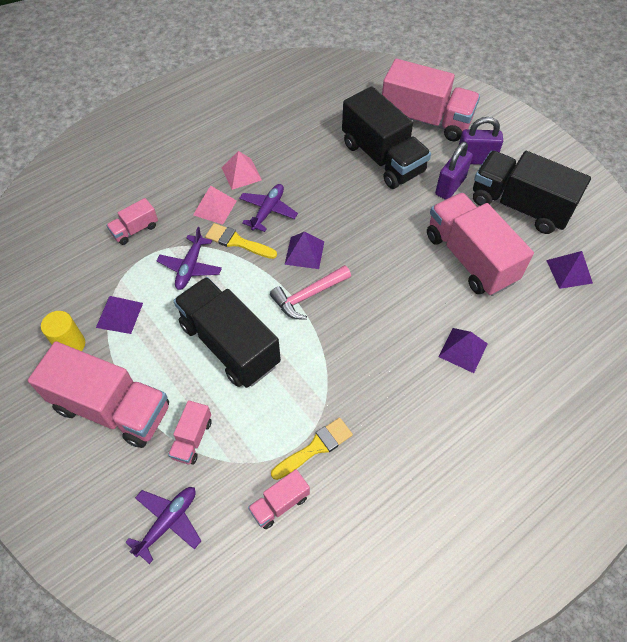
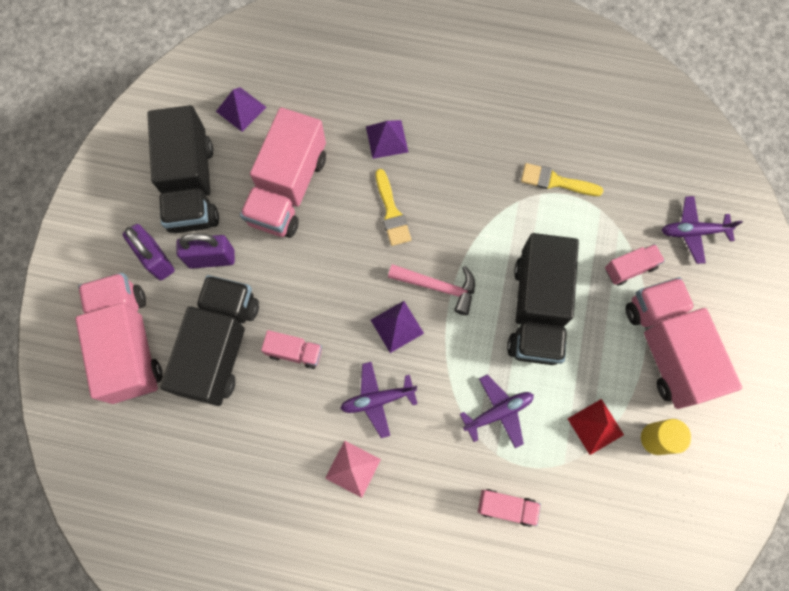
camera: 130 degrees left, 15 degrees up
(119, 315) = (595, 426): purple pyramid -> red pyramid
(215, 207) = (416, 454): pink pyramid -> none
(237, 242) = (436, 396): yellow brush -> yellow brush (391, 212)
(280, 503) = (613, 173): pink truck -> pink truck (295, 352)

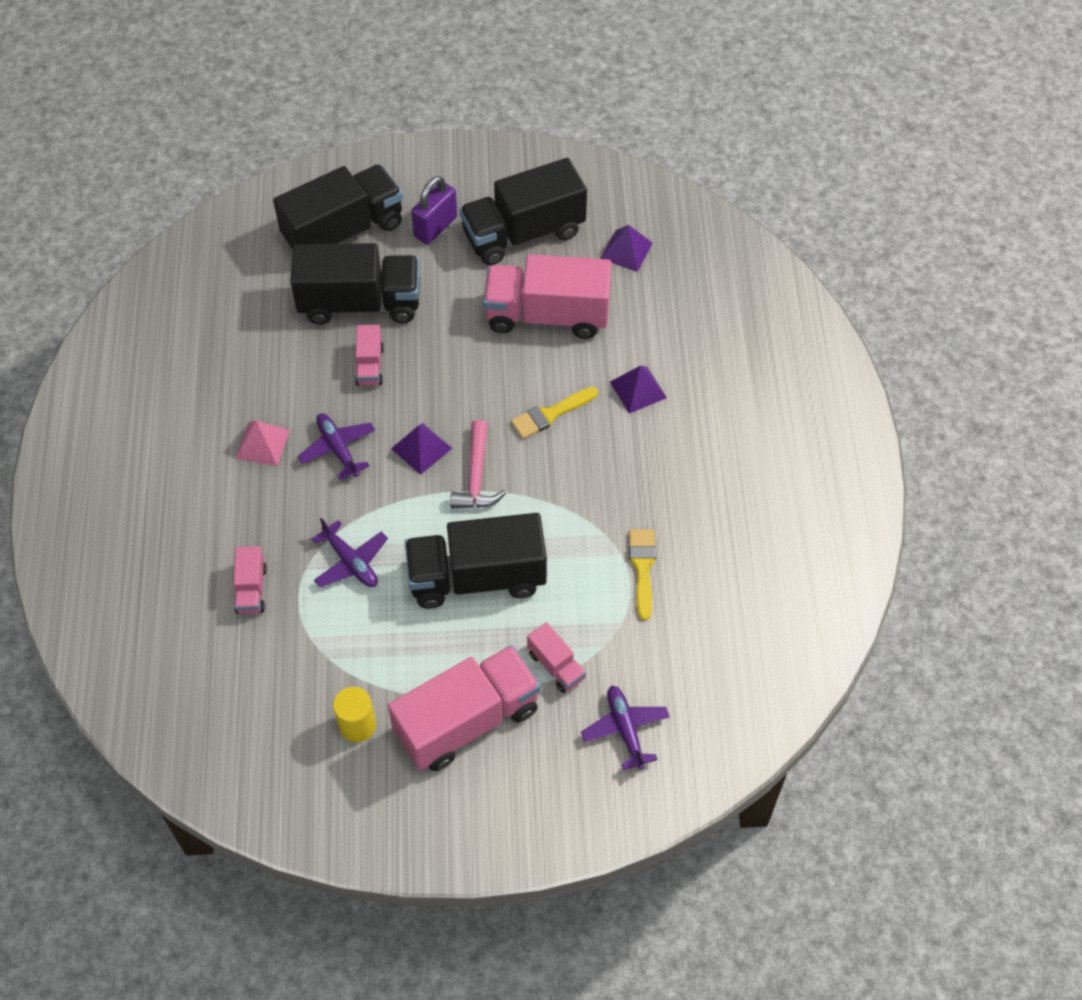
camera: 75 degrees right, 15 degrees down
(129, 344) = (343, 231): pink truck -> black truck
(211, 258) = (449, 271): purple padlock -> none
(595, 426) = (357, 660): red pyramid -> none

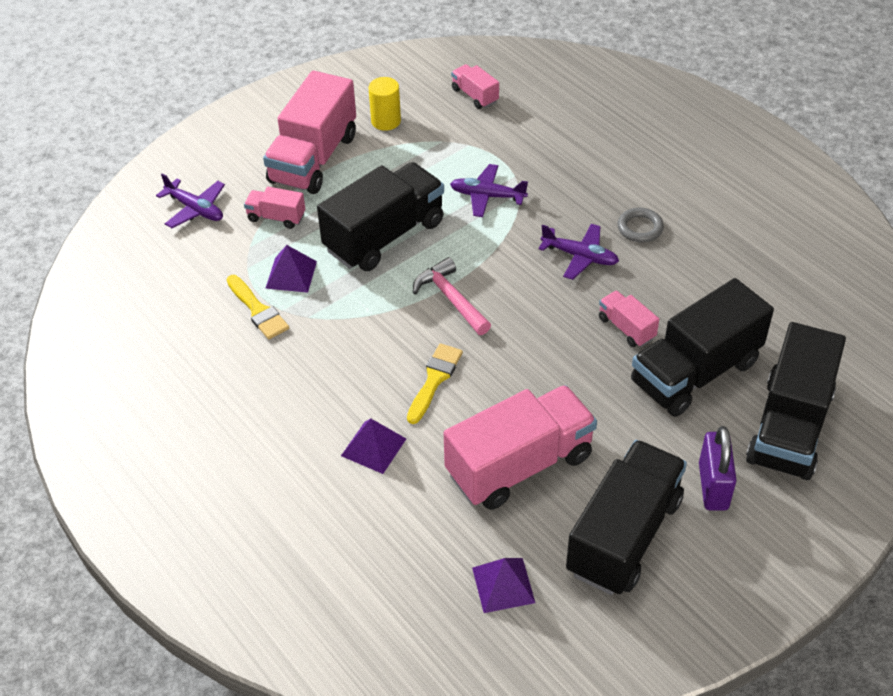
camera: 145 degrees right, 10 degrees down
(251, 589) = (538, 147): pink truck -> pink truck (475, 95)
(262, 444) = (640, 228): pink pyramid -> grey ring
(421, 448) = (516, 293): purple pyramid -> purple pyramid (291, 274)

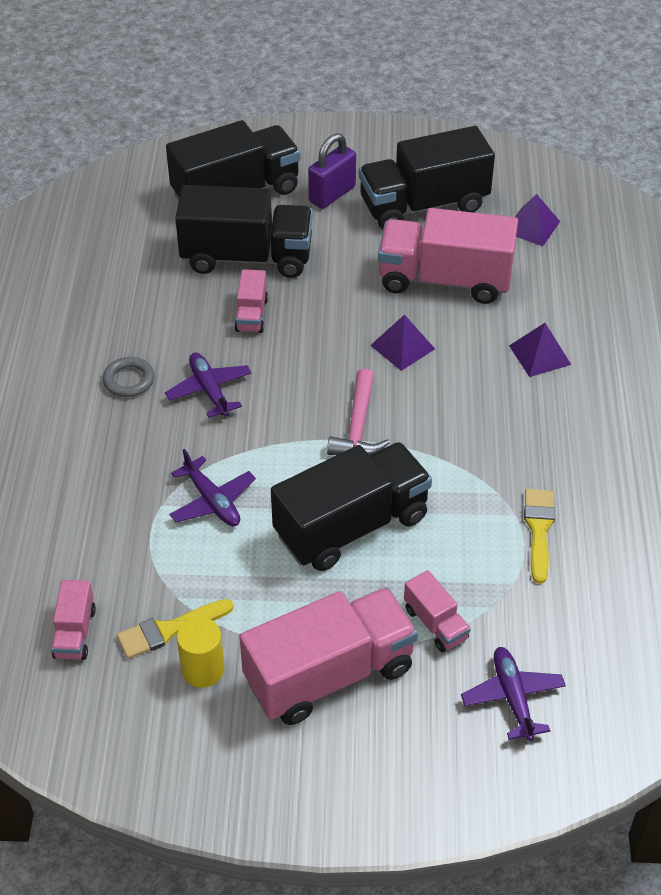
camera: 140 degrees left, 0 degrees up
(291, 274) = (477, 546): purple pyramid -> purple pyramid (402, 347)
(384, 236) = (351, 526): black truck -> black truck turned 150 degrees clockwise
(434, 379) = (443, 372): yellow brush -> yellow brush (169, 630)

